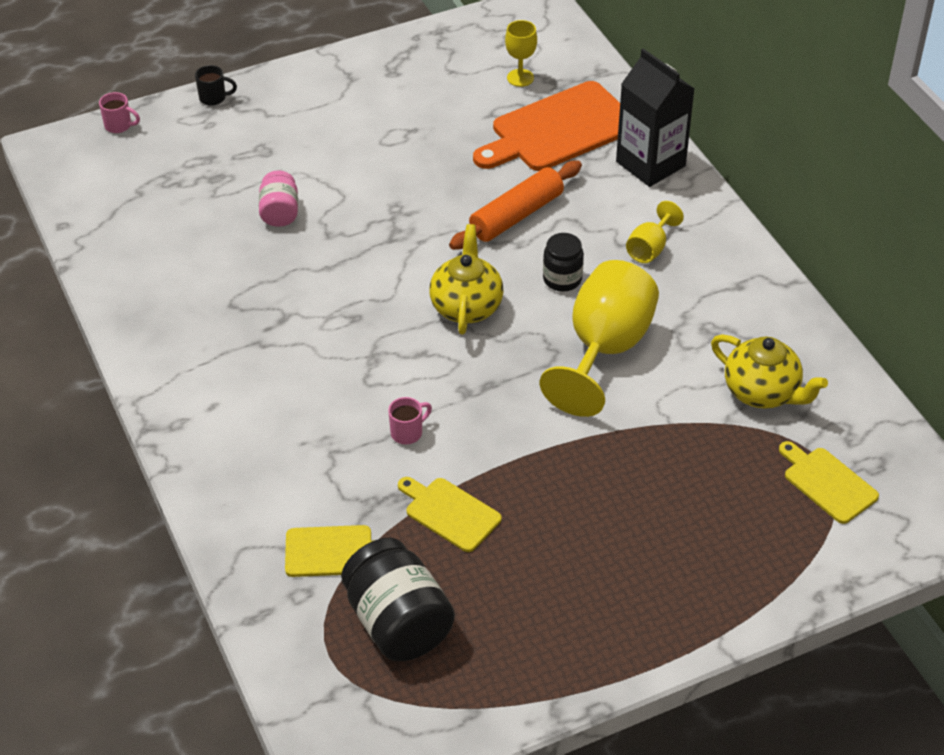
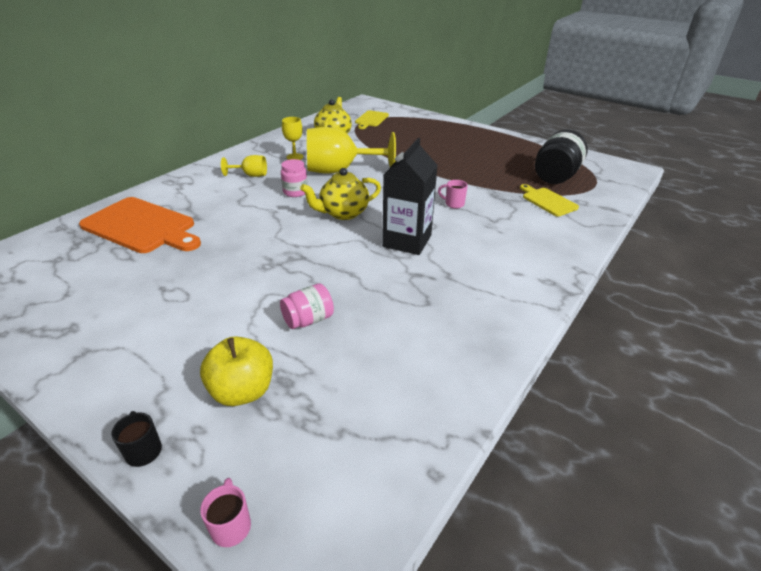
camera: 120 degrees left, 10 degrees down
(226, 153) = (242, 391): none -> yellow apple
(449, 513) = (485, 181): yellow cutting board -> none
(516, 215) = (246, 219): orange rolling pin -> none
(520, 78) = (73, 258): yellow goblet -> yellow goblet (295, 157)
(562, 279) = (295, 192): black jar -> pink jar
(650, 164) = (170, 190): black carton -> black carton (407, 241)

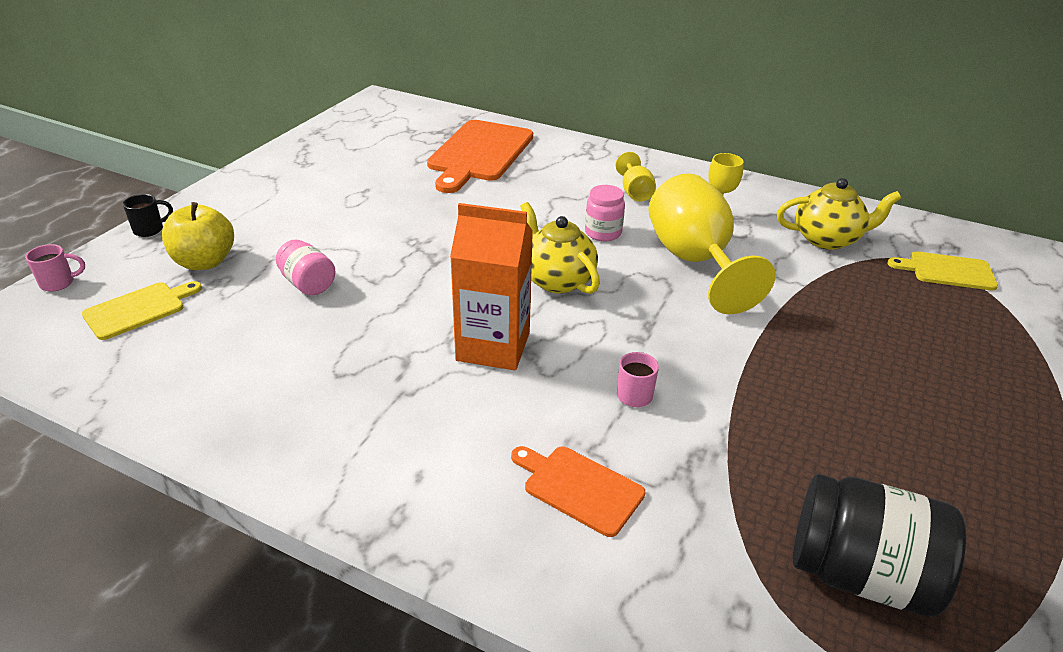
camera: 80 degrees right, 0 degrees up
(407, 241) = (493, 346): black carton -> orange carton
(520, 227) = (579, 488): none -> orange cutting board
(547, 201) = (712, 544): yellow cutting board -> yellow cutting board (139, 309)

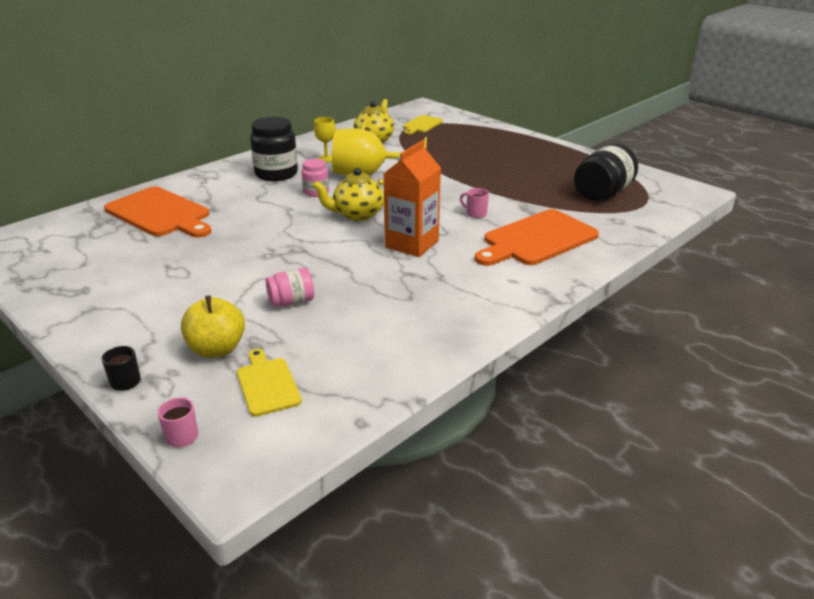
camera: 70 degrees left, 5 degrees down
(579, 488) = (536, 239): orange cutting board -> orange cutting board, size x1.85
(635, 192) = (276, 174): yellow goblet -> black jar

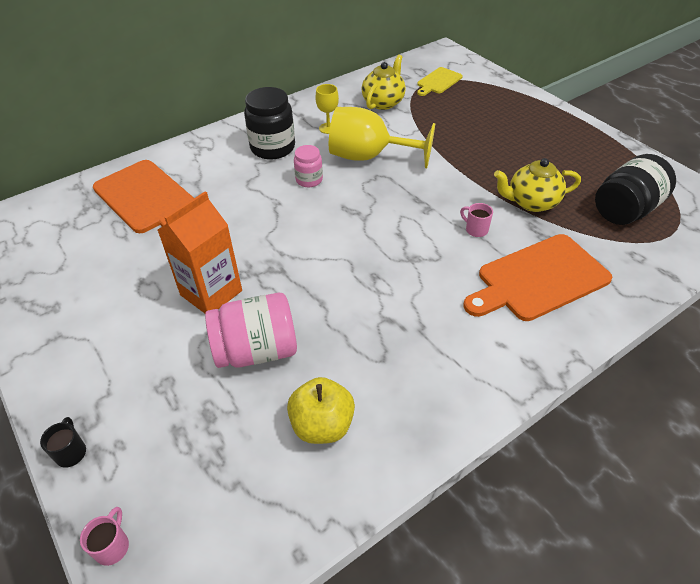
camera: 10 degrees right, 15 degrees up
(217, 349) = (169, 415): yellow apple -> yellow apple (322, 425)
(267, 384) = (211, 478): yellow cutting board -> none
(291, 302) = (257, 350): pink jar -> pink jar, size x1.76
(357, 215) = (347, 219): yellow teapot -> yellow teapot (531, 202)
(412, 244) = (398, 272): orange carton -> orange carton (211, 293)

